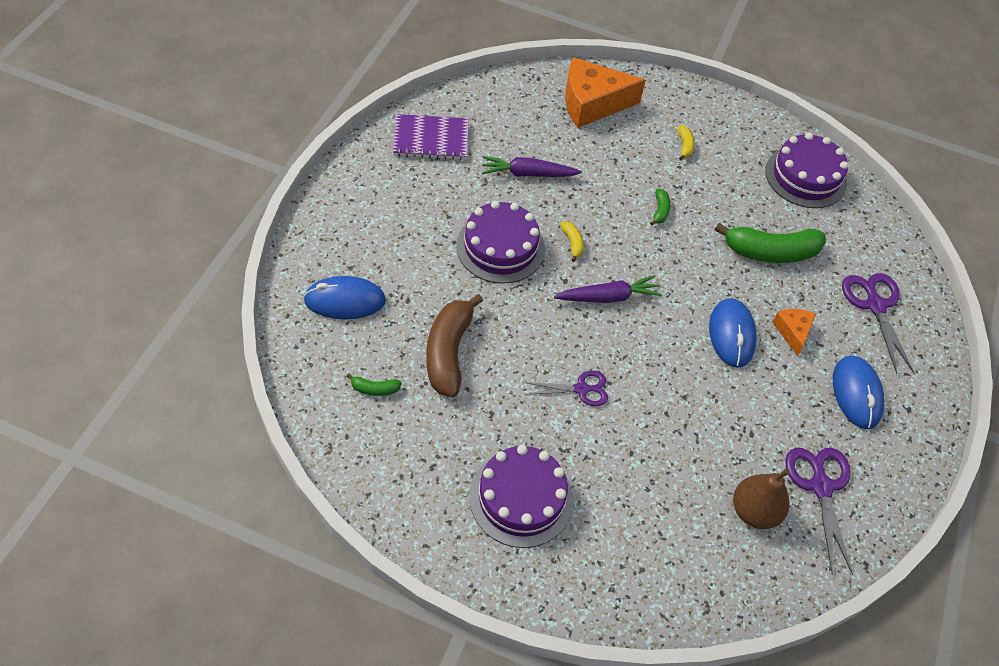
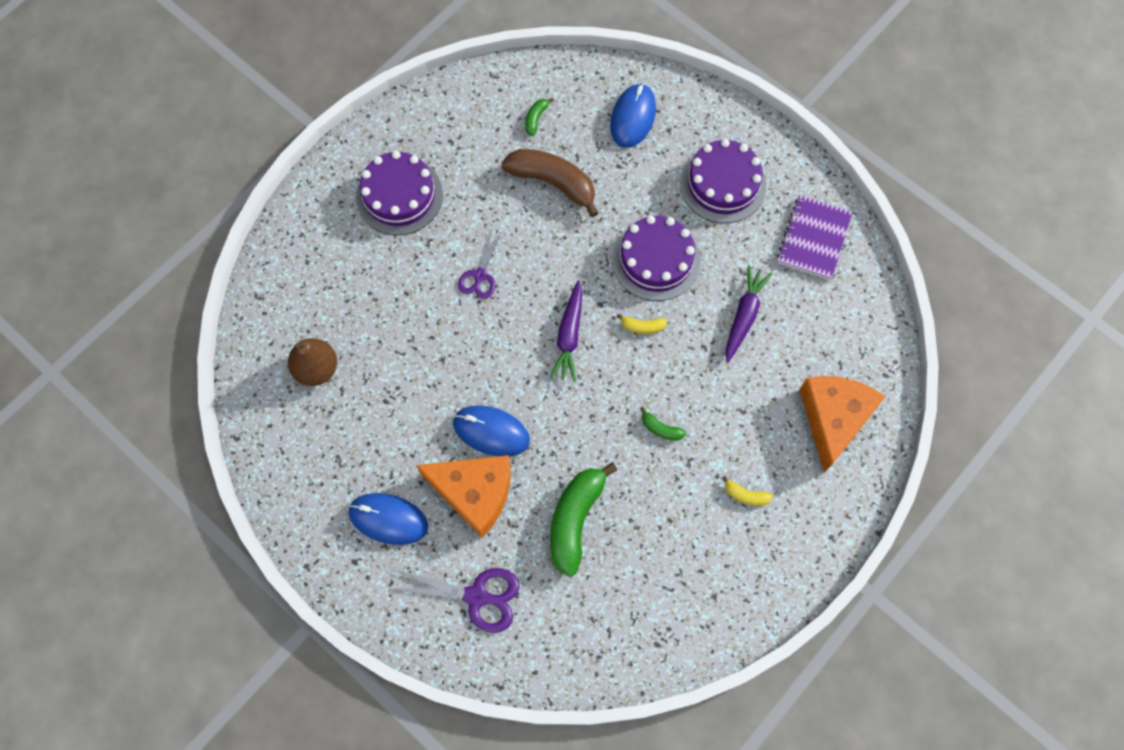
camera: 115 degrees right, 15 degrees up
(792, 332) = (474, 493): orange cheese -> orange cheese, size x1.98
(805, 176) = (667, 614): purple cake -> purple cake (723, 184)
(821, 486) = (315, 436): purple scissors -> none

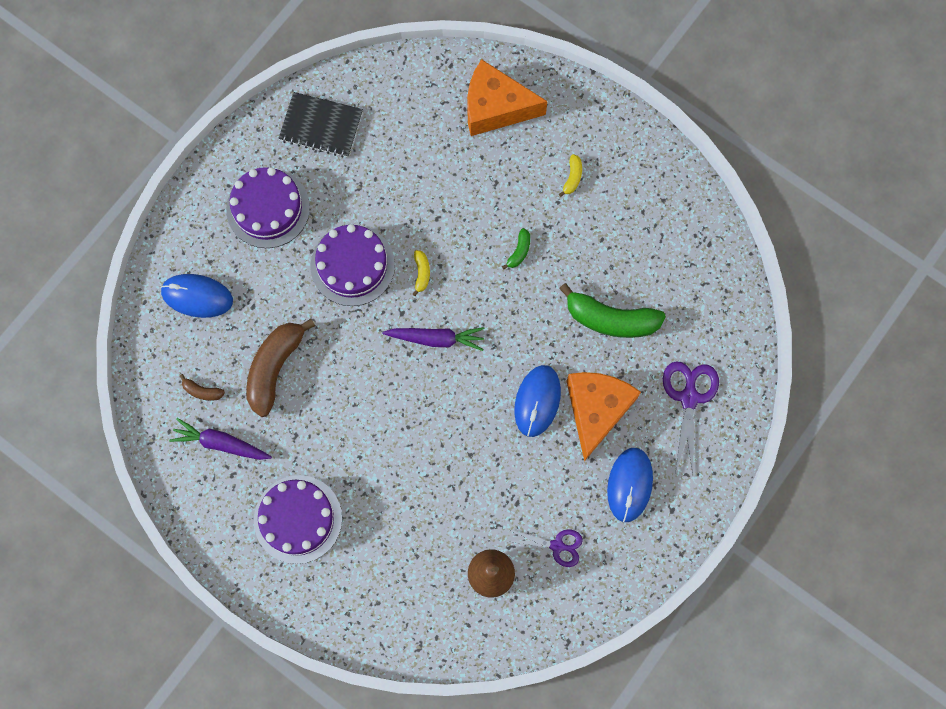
camera: 95 degrees left, 5 degrees up
(480, 275) = (380, 428): purple scissors -> purple scissors (557, 546)
(536, 118) = (202, 391): green banana -> brown banana
(744, 316) = (404, 185): purple carrot -> purple carrot (221, 443)
(813, 239) = (321, 126): purple notebook -> black notebook

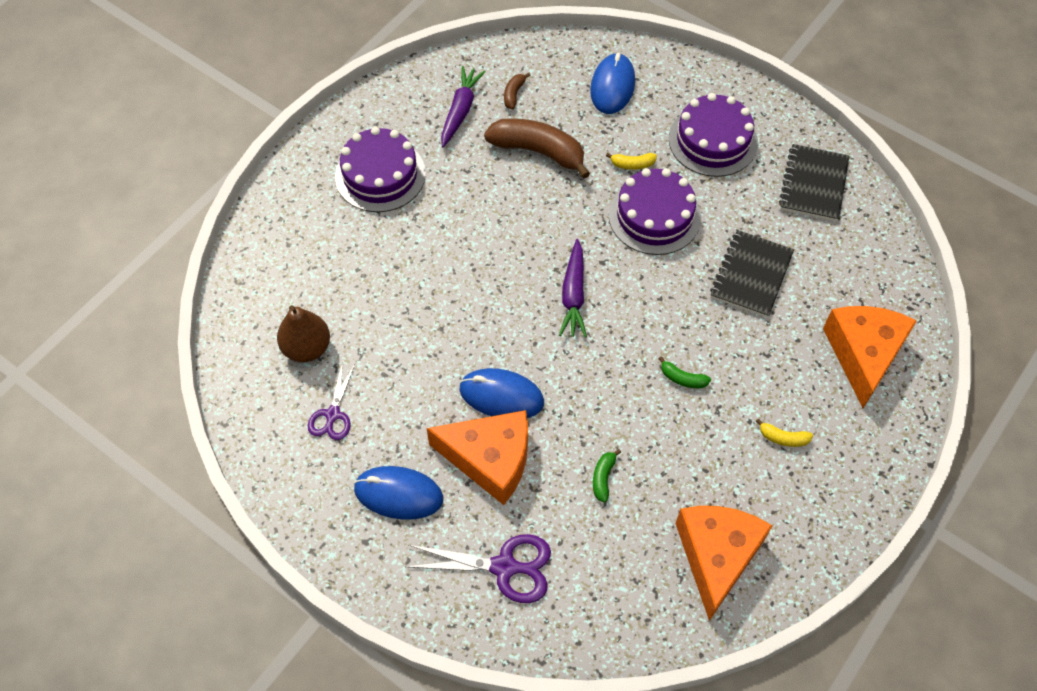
camera: 90 degrees right, 15 degrees down
(417, 188) = (751, 275): none -> black notebook
(421, 273) = (649, 280): yellow banana -> yellow banana (632, 164)
(610, 319) = (603, 477): green banana -> green banana, size x0.44
(674, 236) = (716, 556): none -> orange cheese

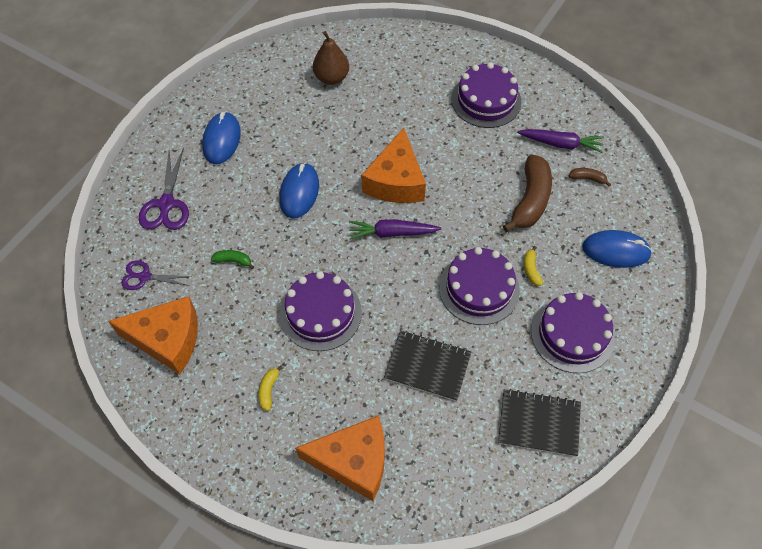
camera: 85 degrees right, 0 degrees up
(333, 414) = (281, 98): purple scissors -> purple scissors (145, 277)
(490, 459) = (248, 189): orange cheese -> orange cheese (396, 181)
(682, 378) = (320, 313): green banana -> purple cake

